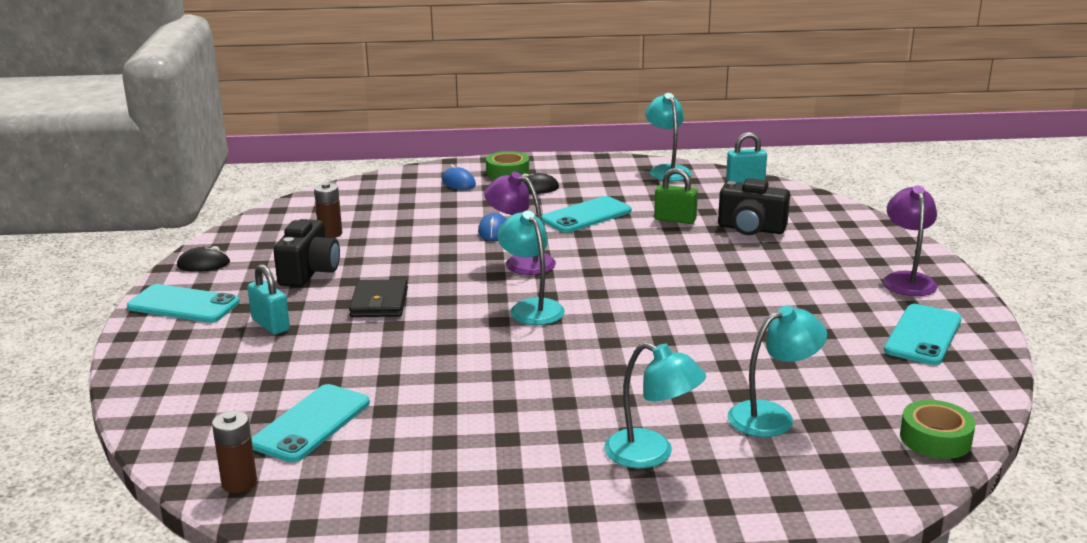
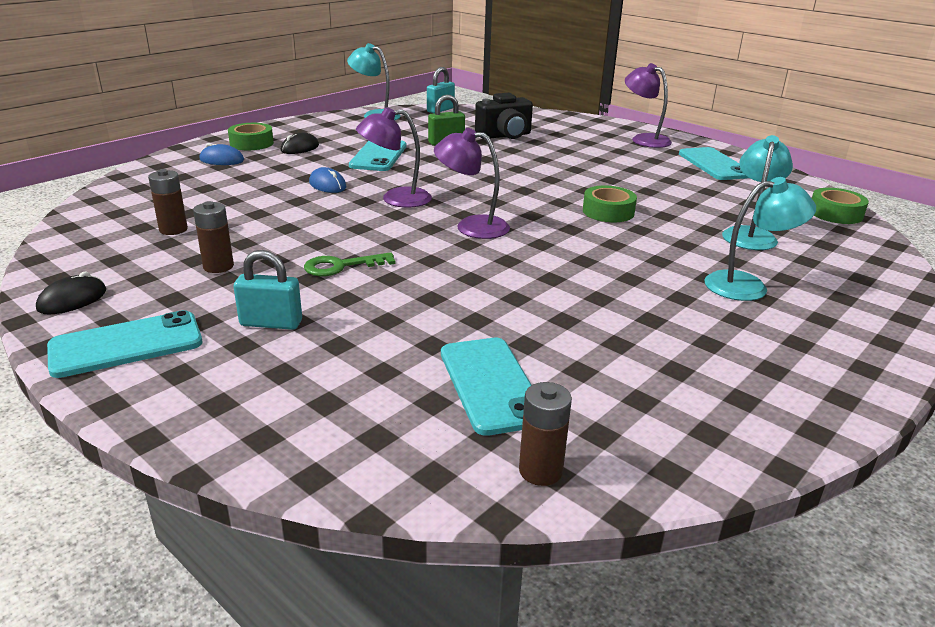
camera: 45 degrees left, 5 degrees up
(309, 272) = (218, 266): black camera -> brown battery
(379, 303) = (341, 266): black wallet -> green key
(531, 307) = (471, 226): turquoise lamp -> purple lamp
(679, 340) = (608, 212): none -> green tape

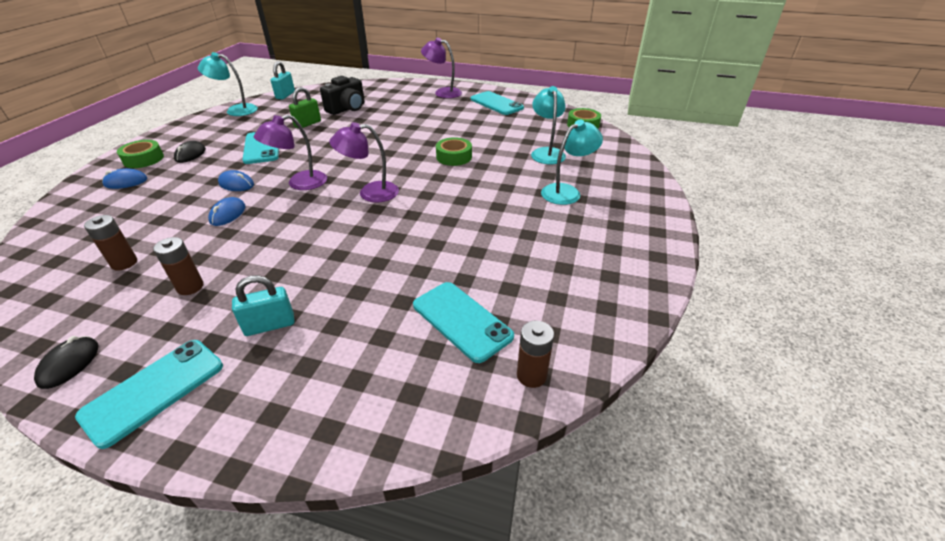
camera: 25 degrees left, 10 degrees up
(299, 210) = (227, 214): none -> blue mouse
(341, 266) = (294, 256): green key -> none

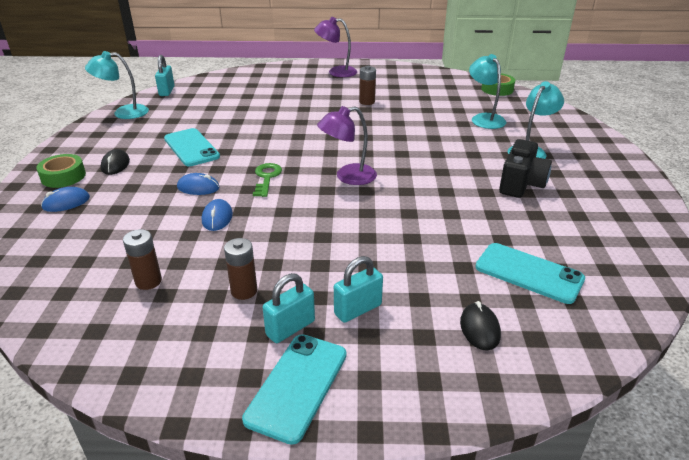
camera: 15 degrees left, 5 degrees down
(69, 364) = (185, 382): black mouse -> black mouse (480, 329)
(197, 331) = (290, 328): none -> turquoise padlock
(299, 183) = (266, 178): purple lamp -> green key
(307, 124) = (220, 118): green padlock -> none
(347, 109) = (250, 98): black camera -> black camera (521, 184)
(454, 157) = (401, 133): green tape -> none
(496, 103) = (399, 77): turquoise phone -> none
(531, 375) = (621, 304): brown battery -> brown battery (367, 102)

